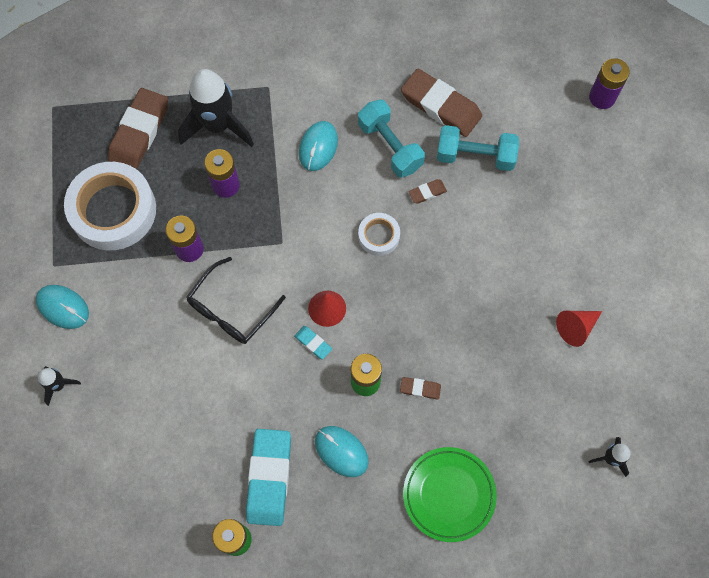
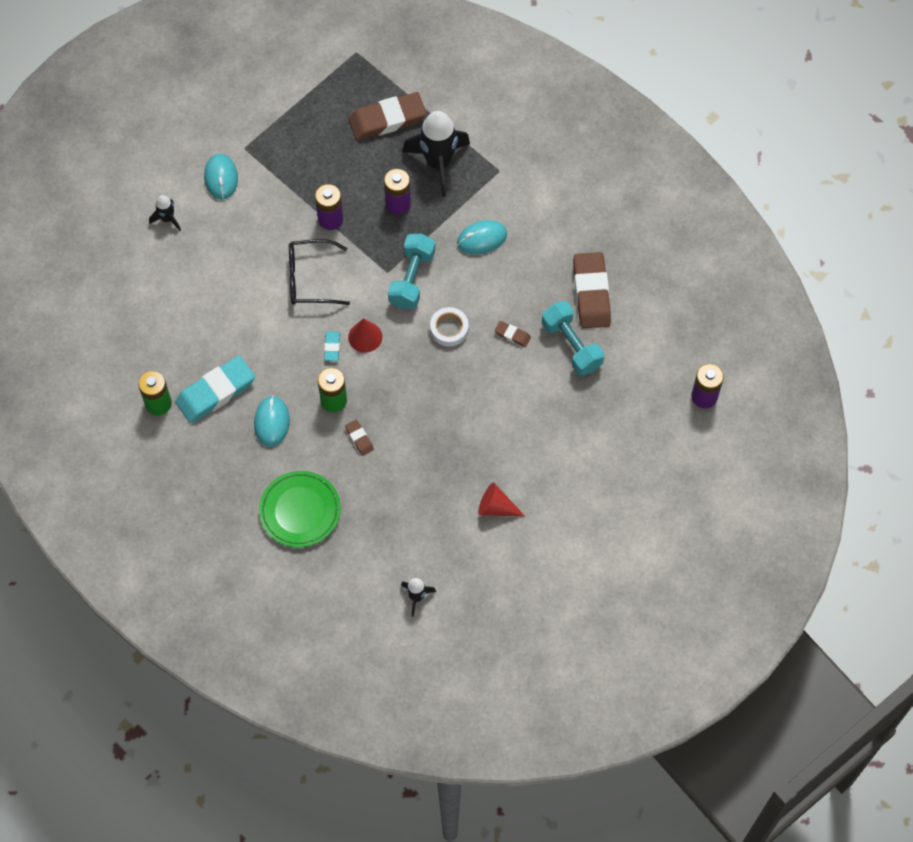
camera: 50 degrees right, 5 degrees down
(113, 210) = (315, 151): white tape -> none
(390, 146) = (526, 284): turquoise dumbbell -> turquoise dumbbell (412, 279)

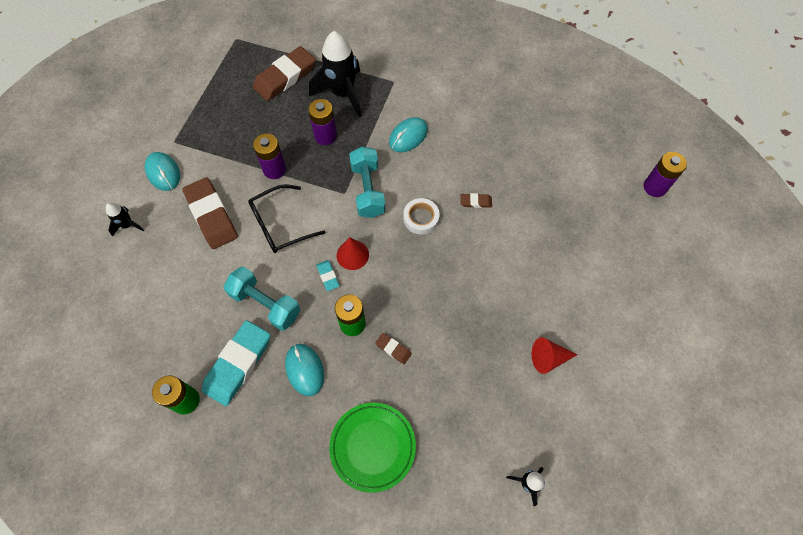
camera: 25 degrees left, 0 degrees up
(571, 345) = (528, 190): turquoise dumbbell -> turquoise dumbbell (266, 304)
(591, 293) = (518, 143): brown eraser -> brown eraser (211, 215)

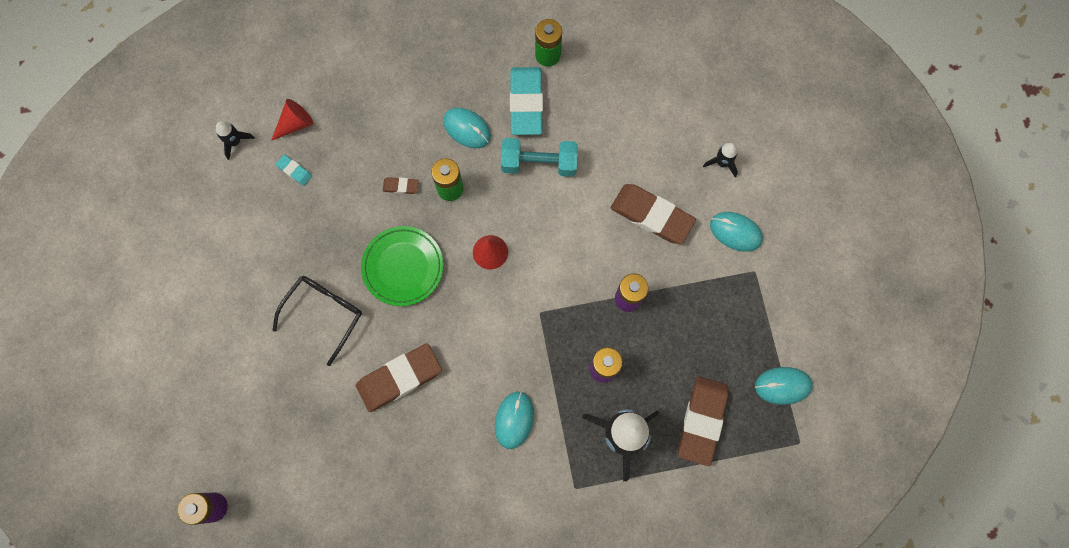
camera: 150 degrees right, 10 degrees up
(218, 70) = (783, 386): none -> turquoise mouse
(280, 225) = (579, 243): black glasses -> black glasses (324, 314)
(328, 276) = (500, 219): turquoise eraser -> turquoise eraser (294, 171)
(368, 190) = (517, 329): turquoise dumbbell -> none
(372, 447) = (374, 102): green plate -> green plate (403, 267)
(421, 218) = (446, 327): white tape -> none
(475, 202) = (399, 378): brown eraser -> brown eraser, size x2.23
(548, 358) = (257, 253): red cone -> red cone (295, 124)

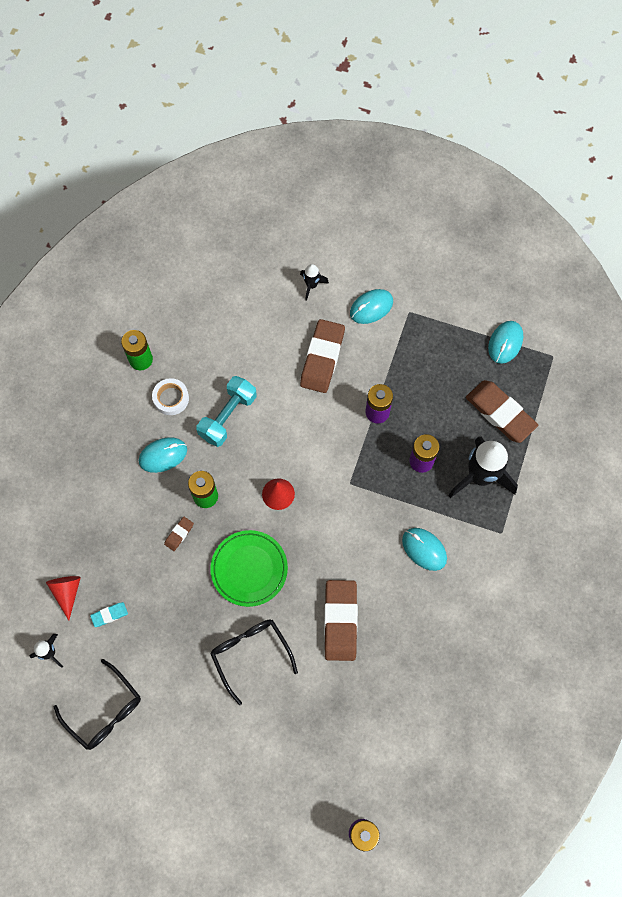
camera: 60 degrees left, 5 degrees down
(209, 217) = (104, 710): none -> black glasses
(526, 103) = (171, 398): turquoise eraser -> white tape
(652, 215) = (322, 358): brown eraser -> brown eraser turned 45 degrees counterclockwise

